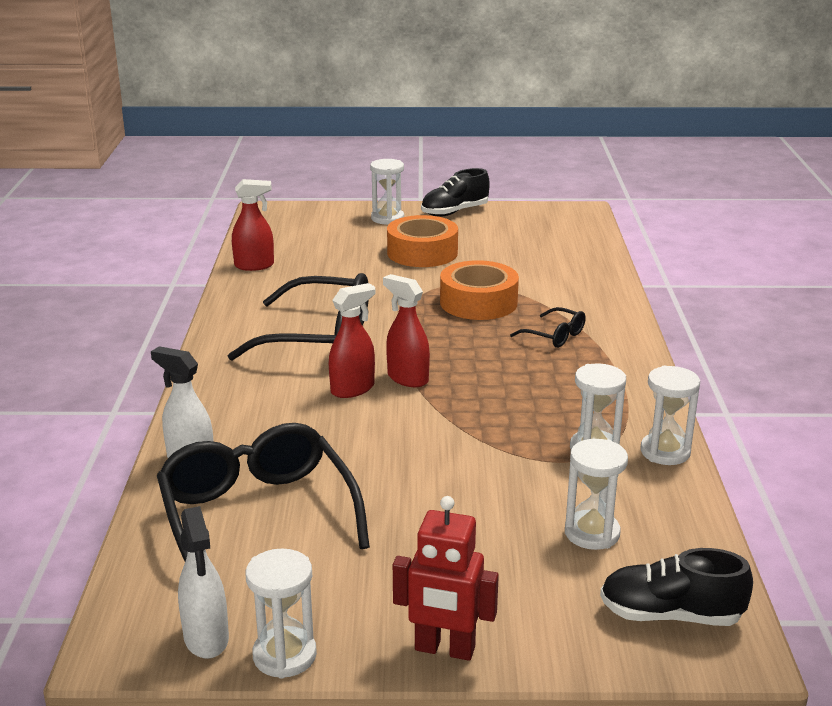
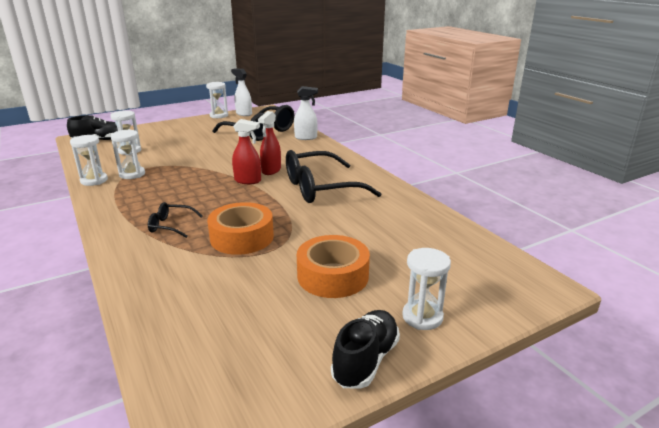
camera: 150 degrees right, 0 degrees up
(254, 266) = (438, 222): red spray bottle -> none
(444, 649) = (173, 123): red robot -> none

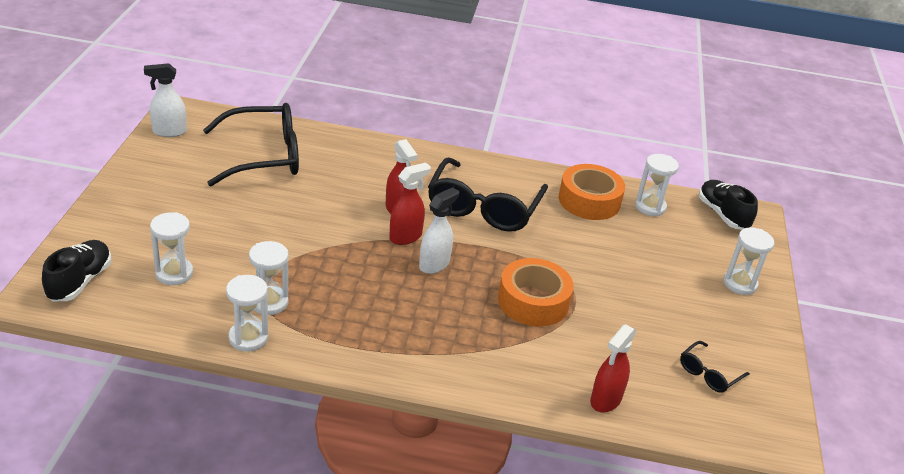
camera: 55 degrees left, 10 degrees up
(154, 307) = (605, 400): none -> red spray bottle
(170, 225) = (456, 331): black glasses -> black glasses (708, 374)
(219, 115) = (141, 151): white hourglass -> white hourglass (650, 207)
(306, 137) = (333, 140): white spray bottle -> white spray bottle (434, 264)
(333, 276) = (650, 290): orange tape -> orange tape (589, 201)
(365, 360) = (763, 334): black shoe -> black shoe (722, 214)

